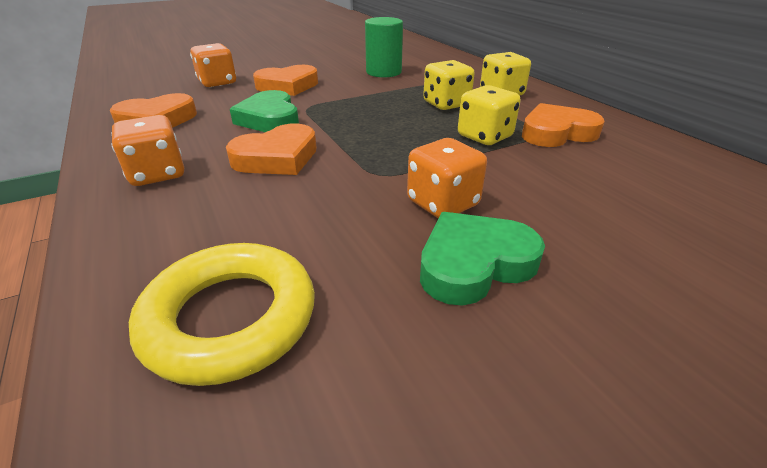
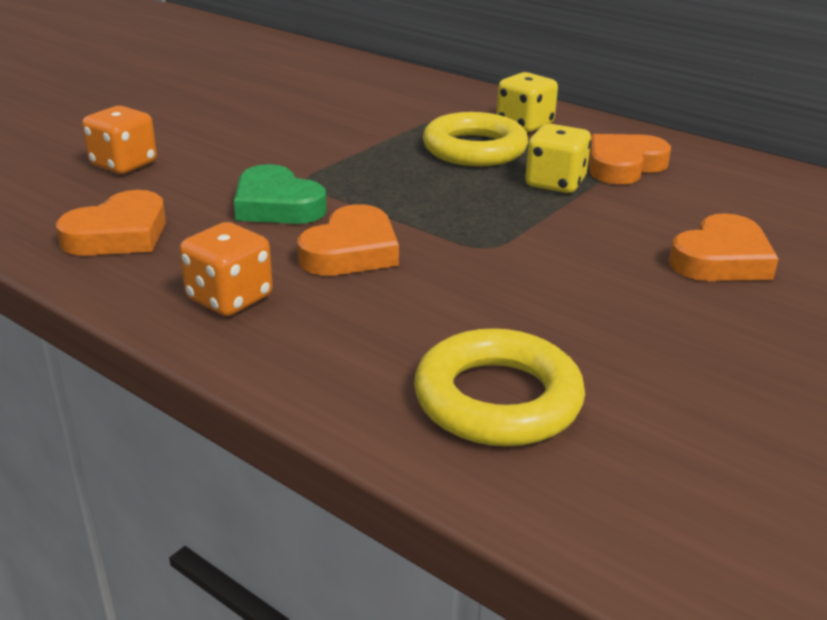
camera: 25 degrees left, 5 degrees down
(288, 86) = (239, 154): orange heart -> orange heart (721, 259)
(383, 72) = (347, 114): green cylinder -> none
(443, 203) = (580, 262): orange dice -> none
(446, 104) = (474, 149): yellow dice -> yellow ring
(474, 263) = (655, 308): green heart -> none

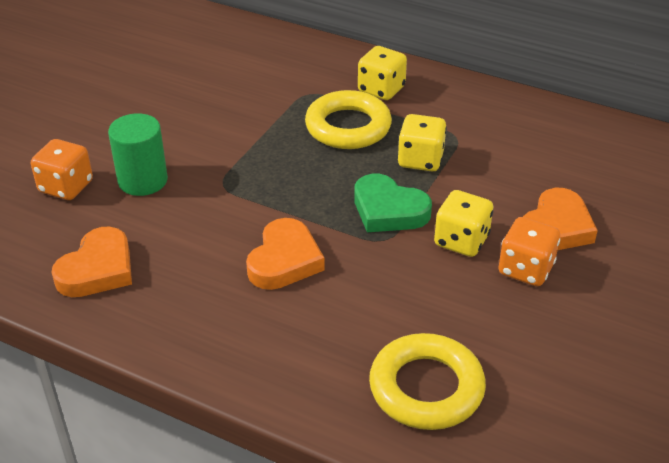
camera: 10 degrees left, 10 degrees up
(213, 168) = (143, 180): none -> green cylinder
(229, 298) = (210, 324): orange dice -> orange dice (525, 269)
(277, 205) = (210, 217): green heart -> green heart (388, 210)
(588, 258) = (461, 241): none -> yellow dice
(623, 166) = (469, 131): orange heart -> none

